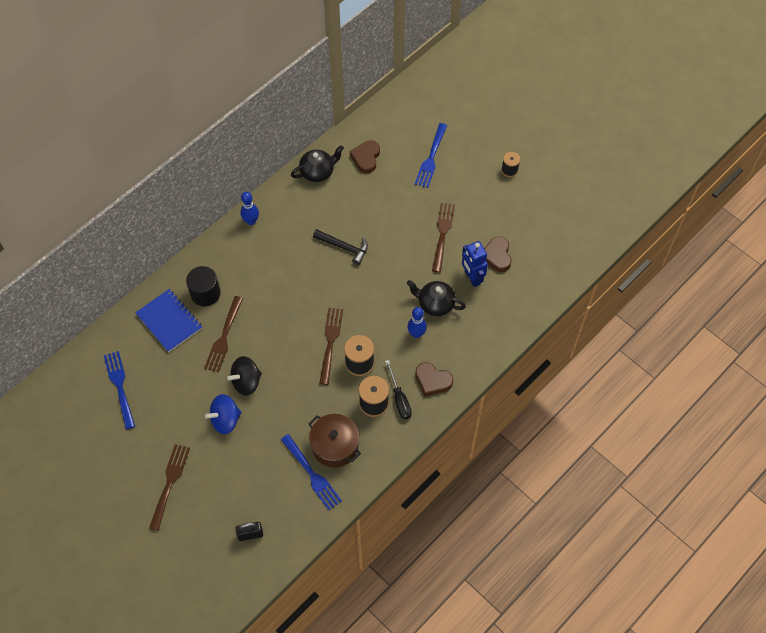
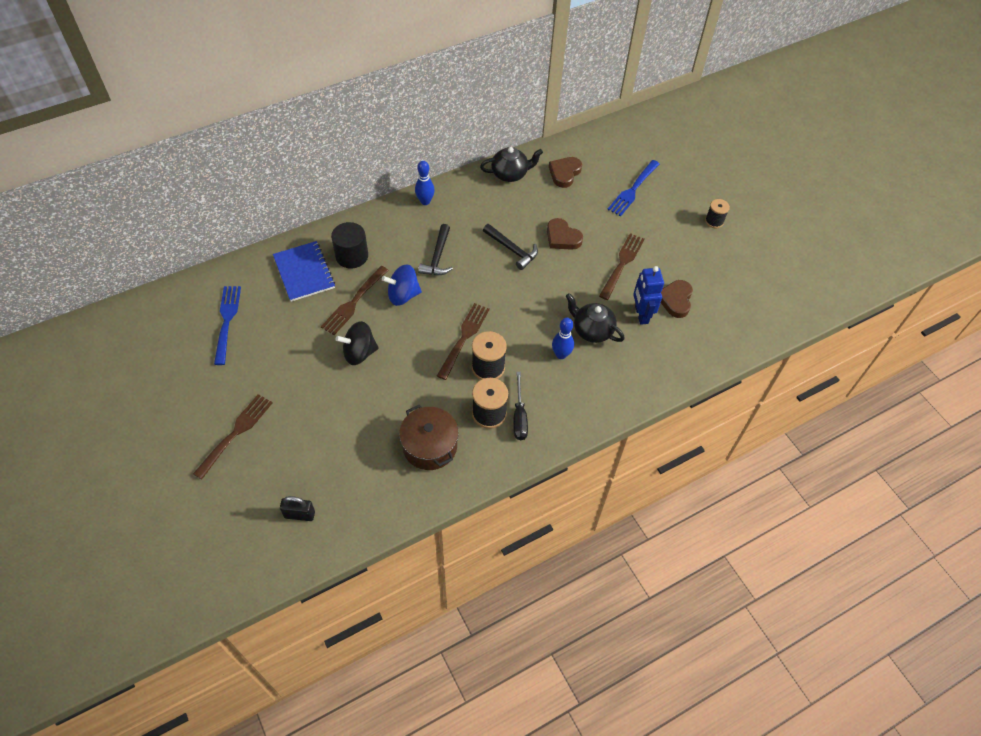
camera: 15 degrees right, 5 degrees down
(225, 420) = (322, 385): blue spinning top -> blue spinning top (403, 295)
(281, 273) = (437, 257): none -> black hammer
(311, 474) = (392, 468): blue fork -> none
(432, 380) = (563, 408): brown heart -> brown heart (562, 237)

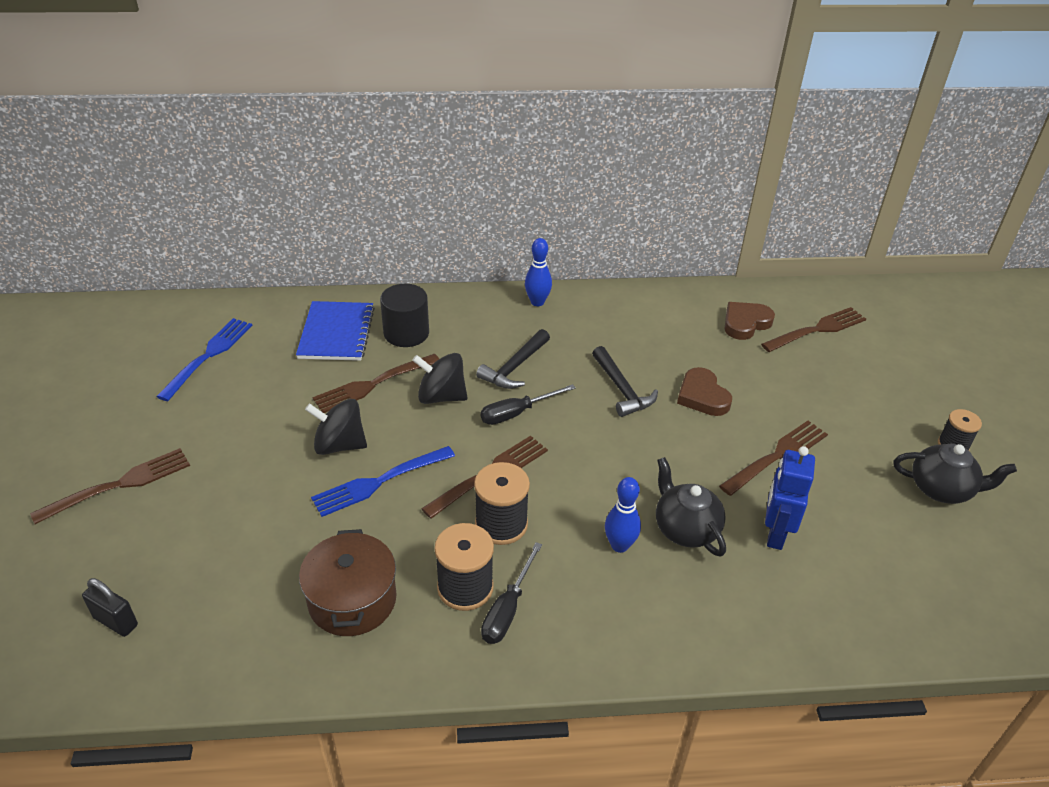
camera: 25 degrees right, 15 degrees down
(403, 295) = (441, 396): blue spinning top -> black spinning top
(457, 290) = (517, 413): none -> black screwdriver
(510, 174) = (668, 303): black teapot -> black teapot (941, 489)
(609, 164) = (816, 330): none -> brown fork
(633, 189) = (839, 369): blue fork -> blue fork (380, 481)
(675, 300) = (842, 532): brown heart -> none

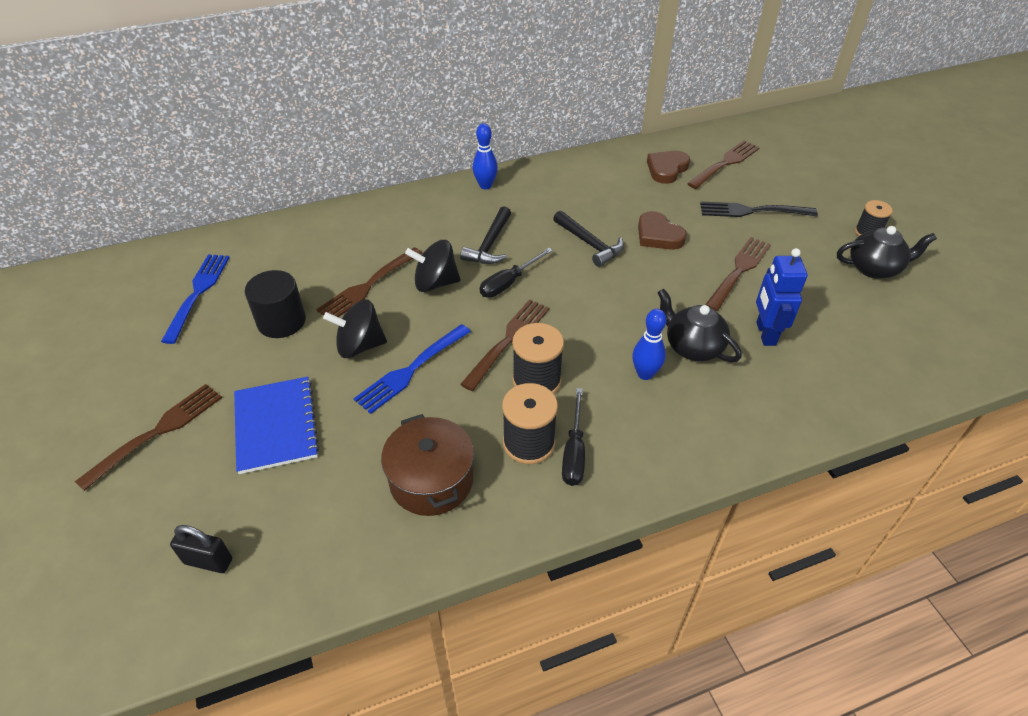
camera: 15 degrees left, 5 degrees up
(336, 333) = (314, 248): blue notebook -> blue notebook (276, 426)
(406, 333) = (379, 235): black cylinder -> black cylinder (281, 321)
(825, 391) = (753, 211): none -> black fork

